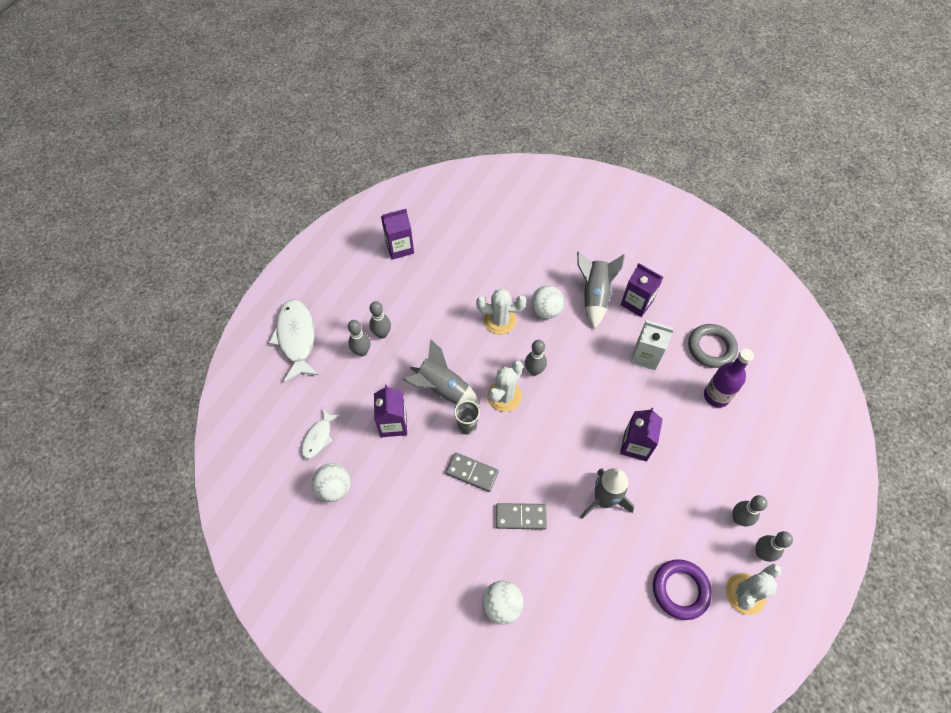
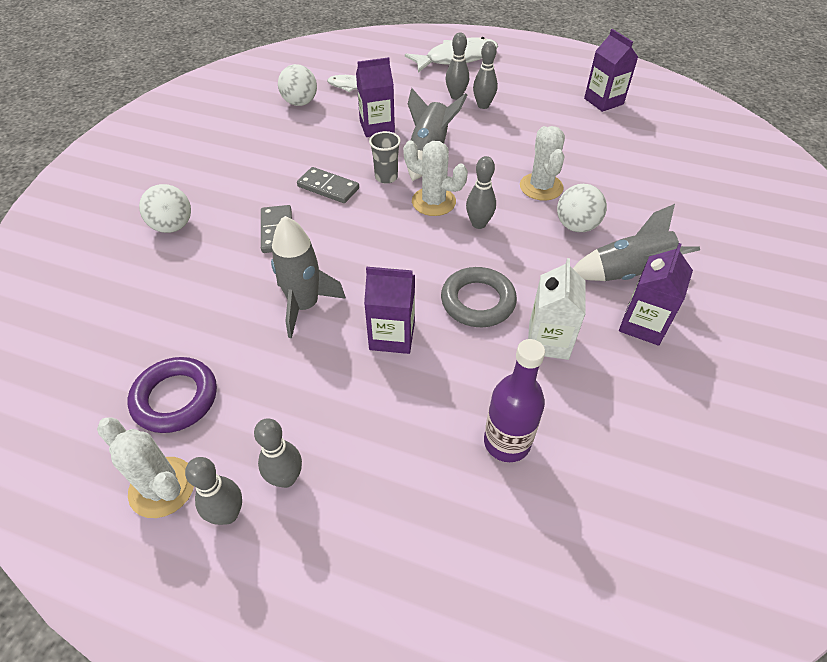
camera: 80 degrees right, 10 degrees down
(472, 472) = (328, 187): grey domino -> grey domino turned 75 degrees counterclockwise
(711, 348) = (602, 433): grey ring -> grey ring (478, 301)

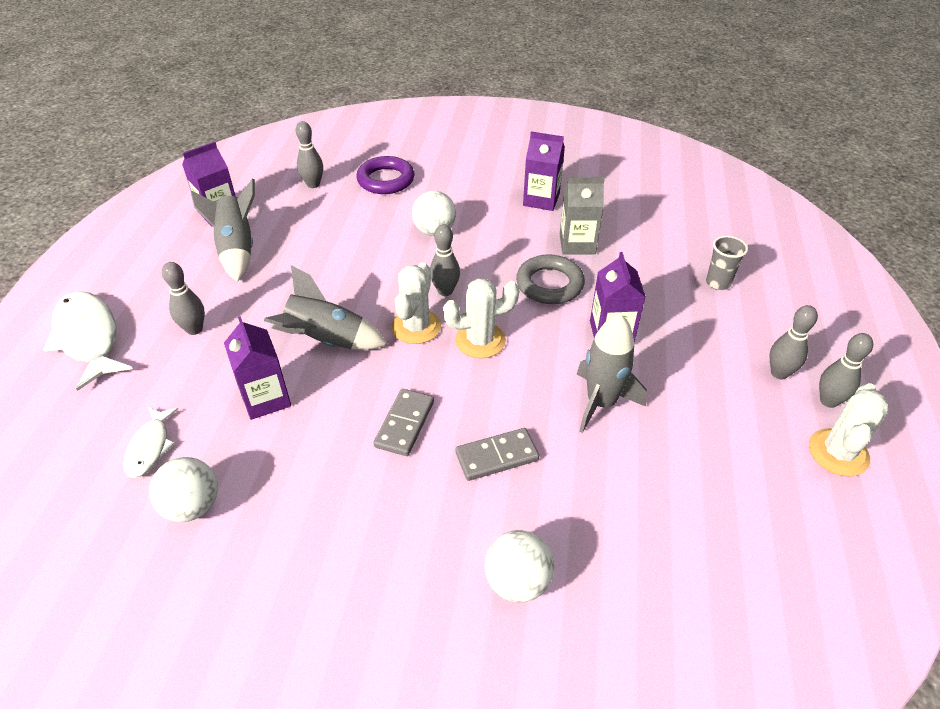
camera: 100 degrees left, 5 degrees down
(175, 398) = (756, 476): purple ring -> purple ring (386, 180)
(386, 177) = (377, 372): grey cup -> grey cup (718, 283)
(483, 105) = (219, 303): grey bowling pin -> grey bowling pin (313, 184)
(507, 442) = (679, 261): purple bottle -> none
(541, 187) = (379, 253): white cactus -> white cactus (480, 340)
(548, 341) = (577, 244): white carton -> grey carton
(629, 274) = (488, 204): grey rocket -> grey rocket (237, 250)

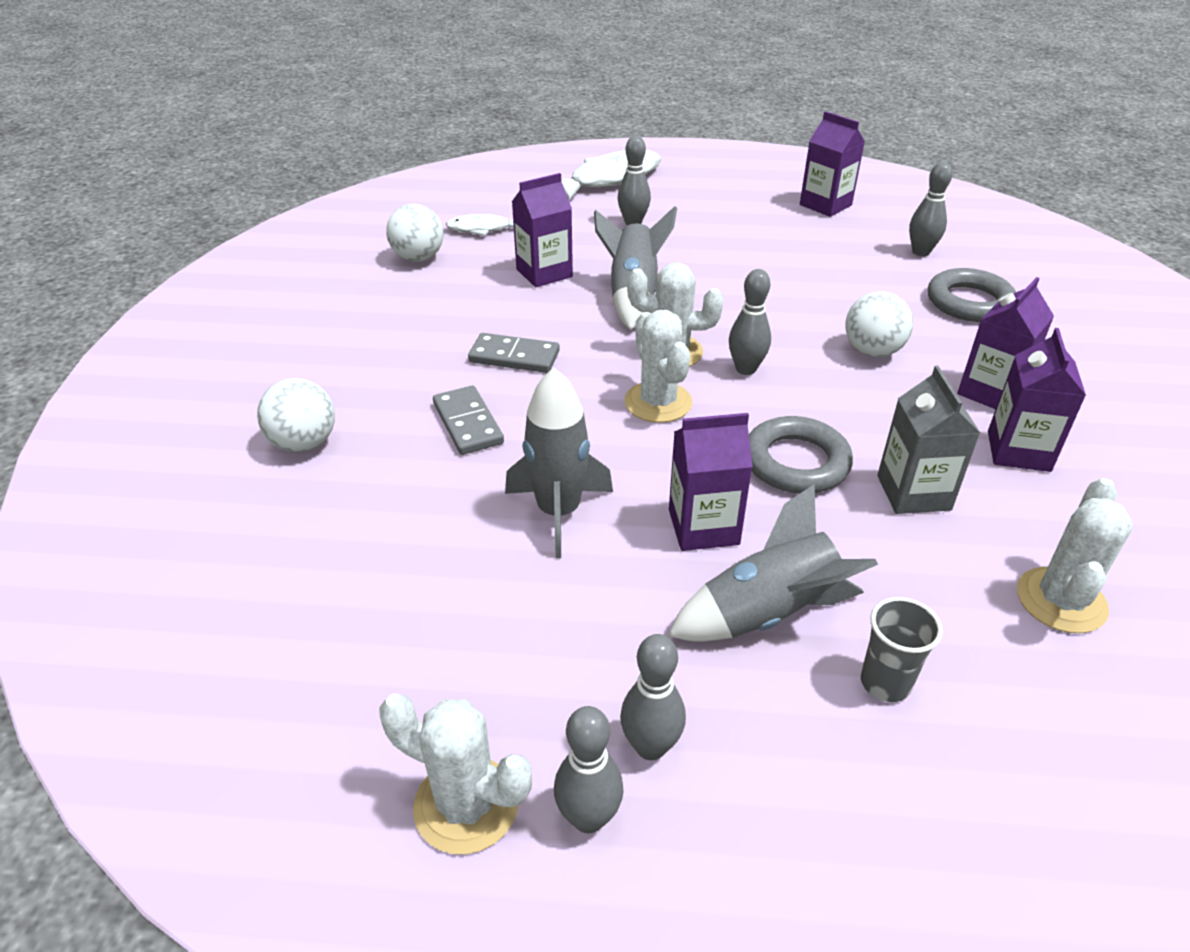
camera: 85 degrees right, 5 degrees down
(237, 250) = (766, 224): grey rocket -> grey rocket (768, 614)
(386, 180) = (969, 302): purple ring -> grey ring
(485, 195) = (991, 392): none -> purple carton
(654, 216) = (1061, 600): none -> white cactus

